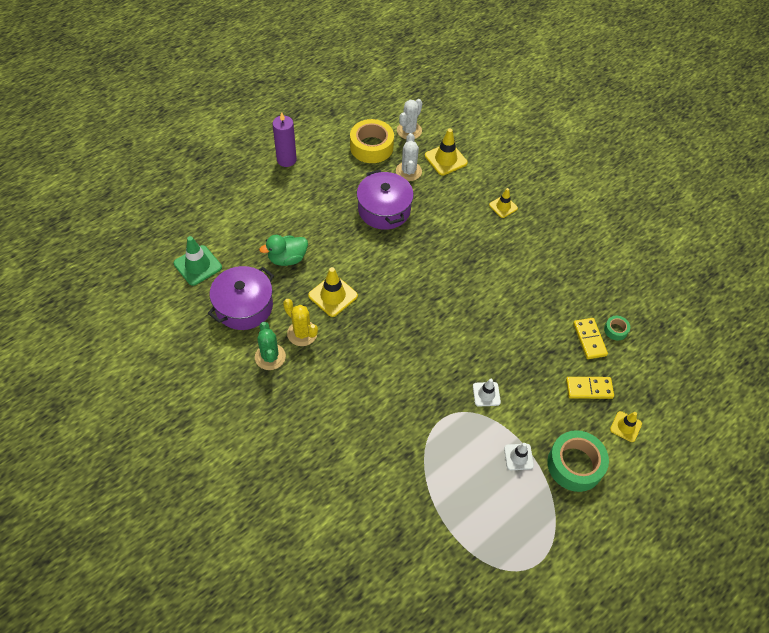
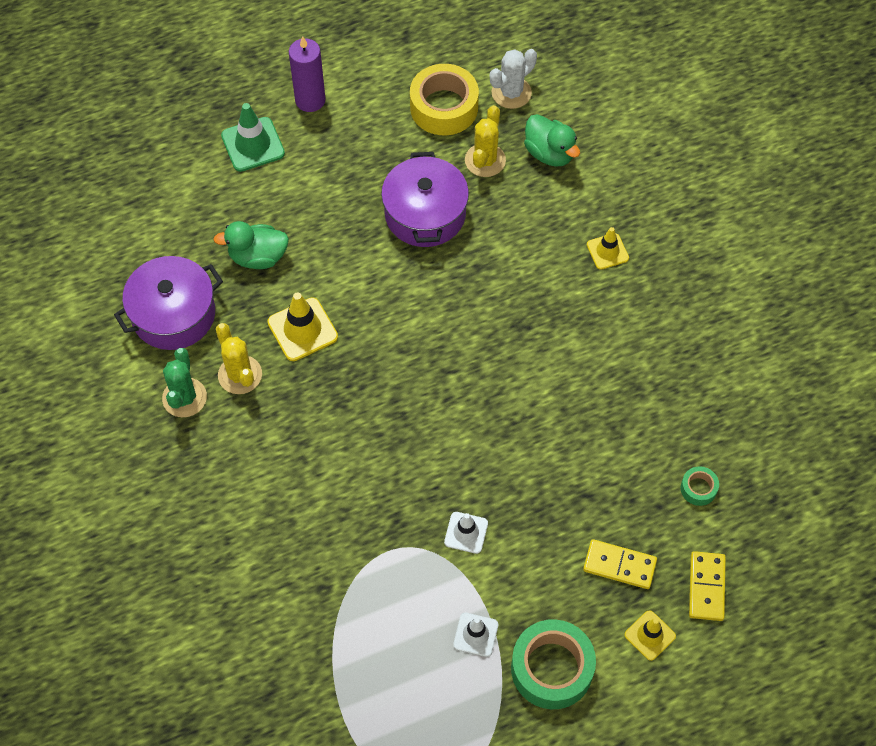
camera: 20 degrees right, 5 degrees up
(197, 265) = (130, 237): green traffic cone -> green traffic cone (253, 144)
(408, 171) = (485, 160): white cactus -> yellow cactus
(445, 159) = (549, 153): yellow traffic cone -> green duck
(589, 339) = (652, 492): yellow domino -> yellow domino (706, 587)

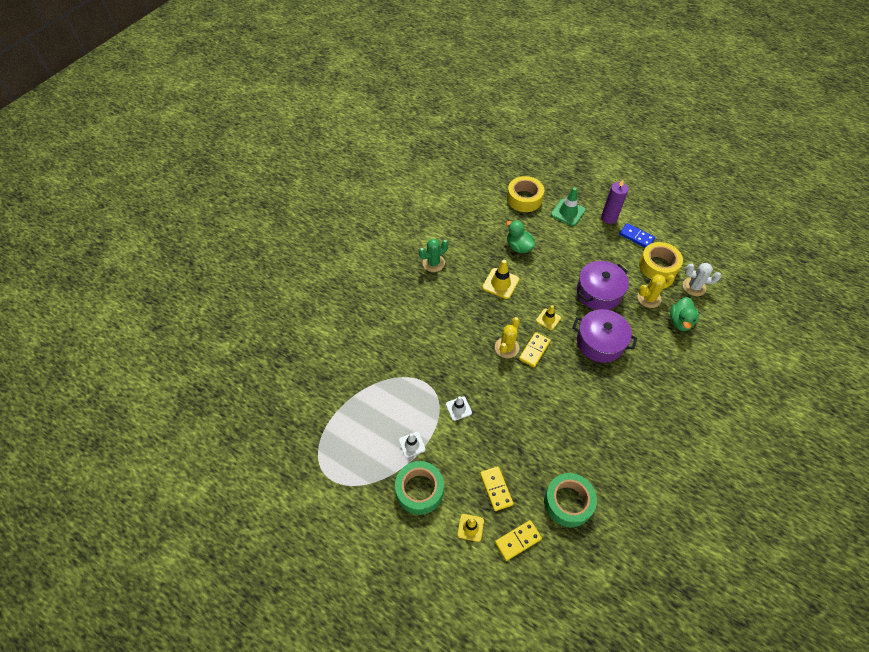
camera: 55 degrees right, 5 degrees down
(173, 183) = (524, 199): none -> yellow tape
(173, 314) = (466, 236): purple pot -> purple pot (600, 342)
(240, 375) = (460, 275): yellow cactus -> yellow cactus (506, 347)
(373, 93) = (636, 237): none -> blue domino
(451, 366) = (534, 350): none -> yellow domino
(607, 251) = (655, 378): yellow traffic cone -> yellow traffic cone (548, 319)
(698, 488) = (568, 502): green tape -> green tape, size x2.13

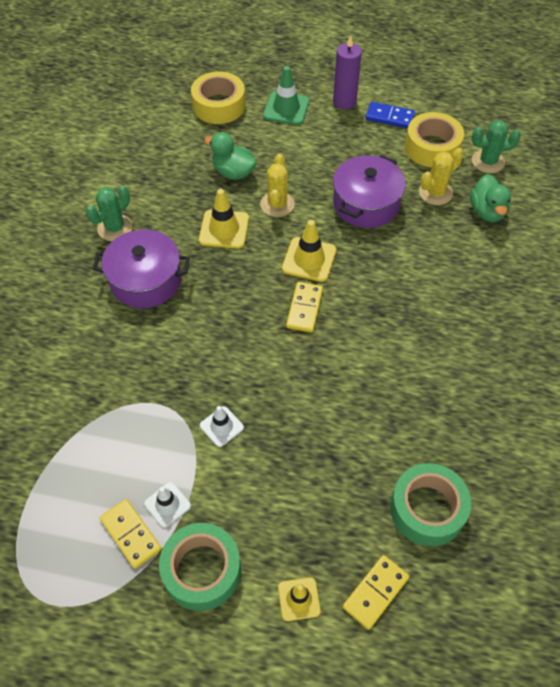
camera: 20 degrees left, 0 degrees up
(496, 489) = (317, 527): yellow domino -> yellow domino (130, 534)
(506, 347) = (263, 316): yellow cactus -> yellow cactus (277, 204)
(548, 319) = (309, 259): yellow traffic cone -> yellow traffic cone, size x1.58
(600, 342) = (391, 270): purple pot -> purple pot (145, 280)
(694, 287) = (488, 161): white cactus -> green cactus

